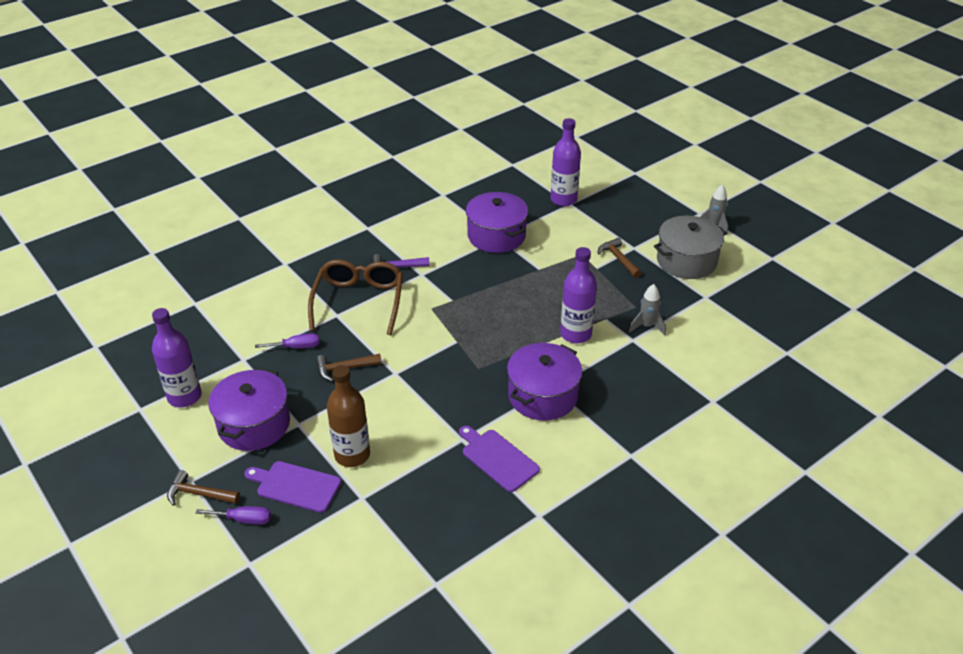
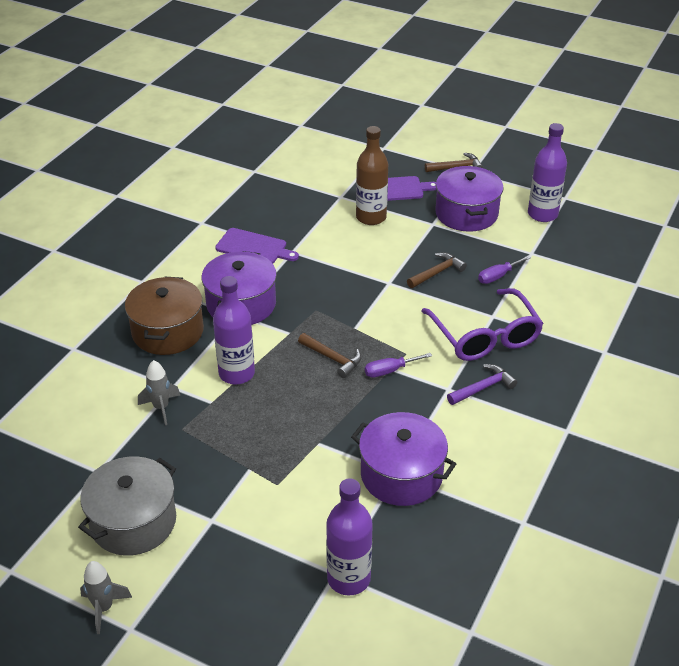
camera: 155 degrees right, 0 degrees up
(244, 519) = (411, 164): purple screwdriver -> purple screwdriver (390, 371)
(359, 301) = (485, 336): brown glasses -> purple glasses
(618, 259) = (226, 493): brown hammer -> brown hammer (333, 358)
(621, 390) = (168, 331): none -> brown pot

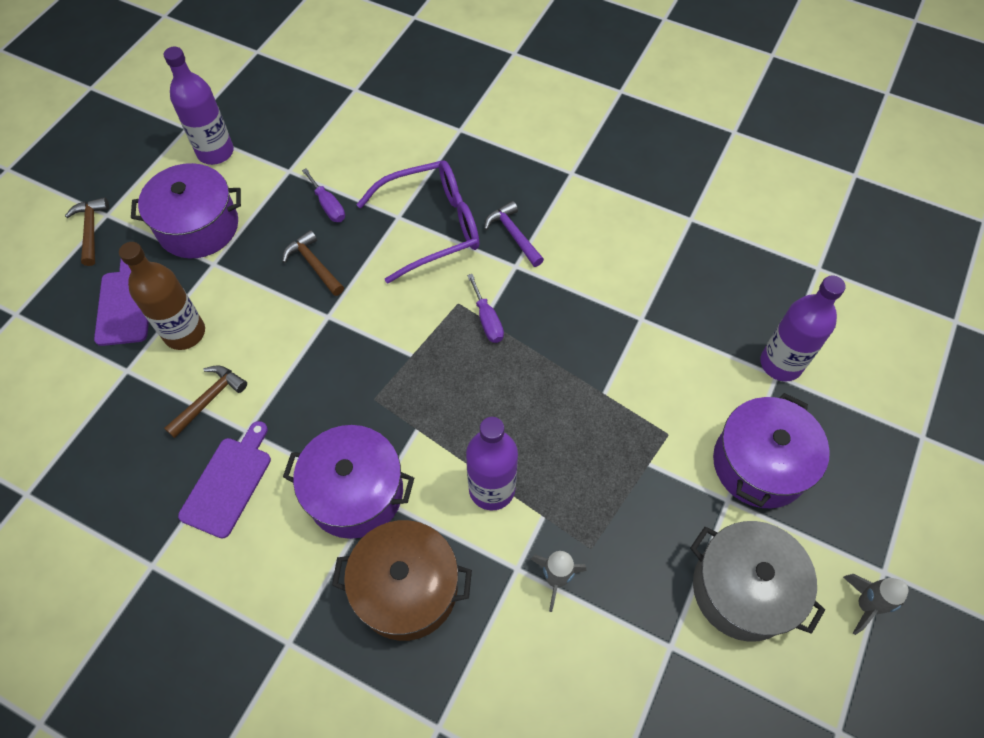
camera: 90 degrees left, 20 degrees up
(333, 358) = (466, 379): brown hammer -> brown hammer (209, 399)
(401, 475) = (642, 314): purple pot -> purple pot (759, 464)

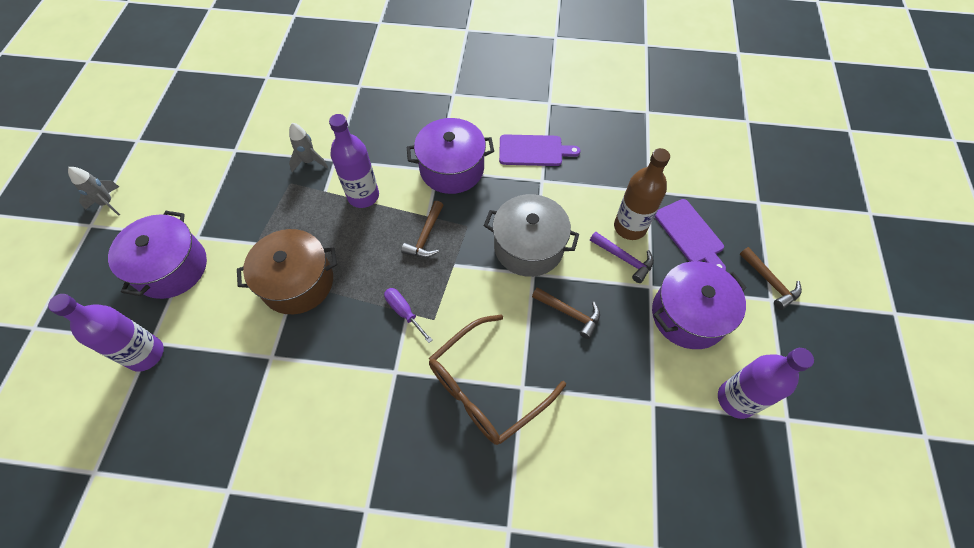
camera: 160 degrees right, 0 degrees up
(209, 399) = (579, 191): brown hammer -> brown hammer (425, 236)
(228, 483) = (533, 151): purple cutting board -> purple cutting board turned 90 degrees counterclockwise
(328, 205) = (592, 376): purple screwdriver -> none
(406, 588) = (398, 133): brown pot -> brown pot (297, 282)
(432, 226) = (486, 387): purple glasses -> brown glasses
(513, 234) = (406, 405): purple hammer -> purple hammer (624, 259)
(743, 589) = (189, 189): grey pot -> grey pot (528, 247)

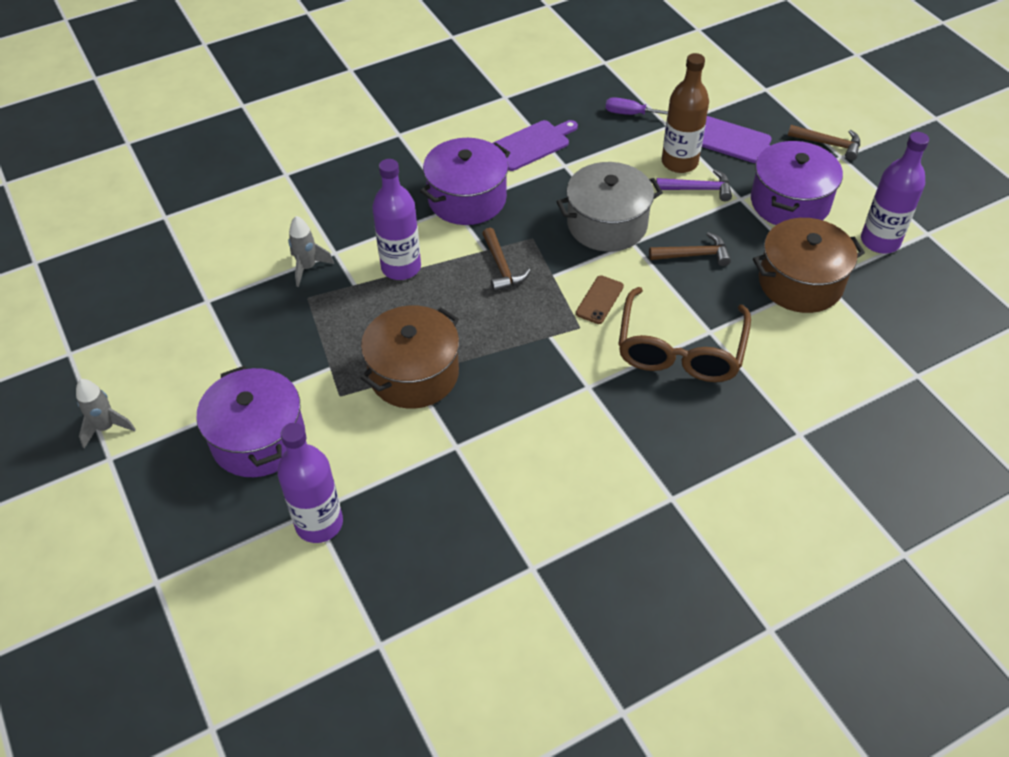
camera: 35 degrees left, 10 degrees down
(404, 312) = (546, 337): purple screwdriver -> purple screwdriver (630, 114)
(467, 306) = (599, 300): none -> brown phone
(632, 393) = (800, 282): none -> brown pot

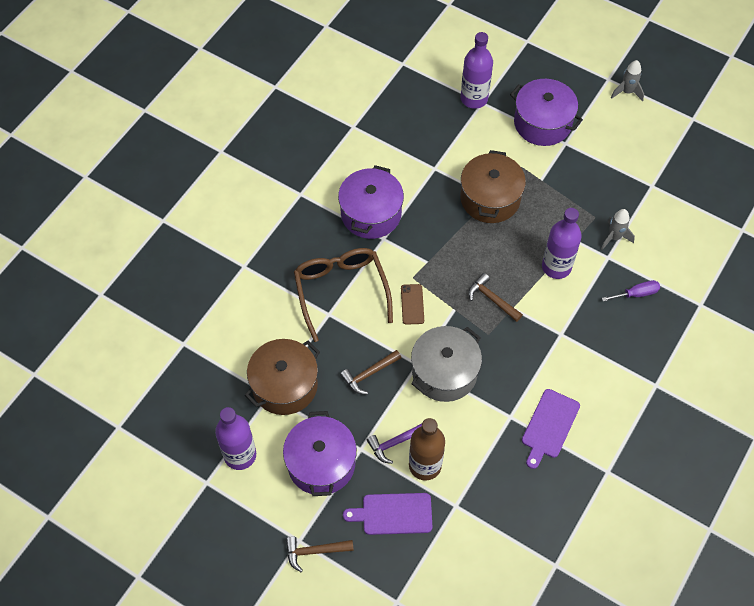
camera: 150 degrees right, 10 degrees up
(467, 199) = (557, 346): purple pot -> purple pot (371, 213)
(630, 114) = (494, 504): purple screwdriver -> purple screwdriver (636, 294)

